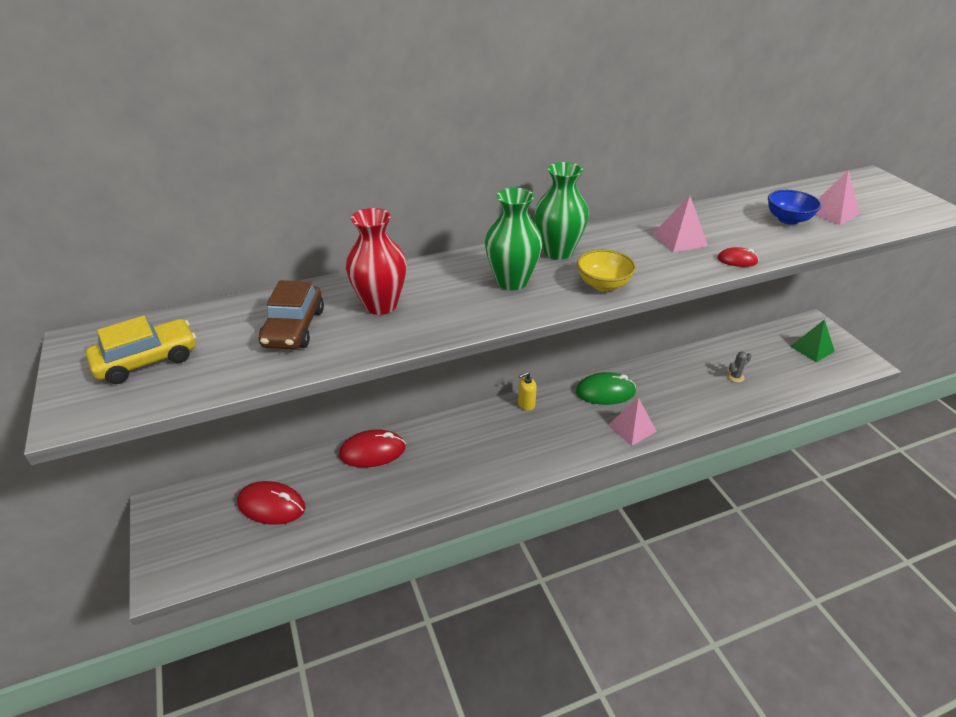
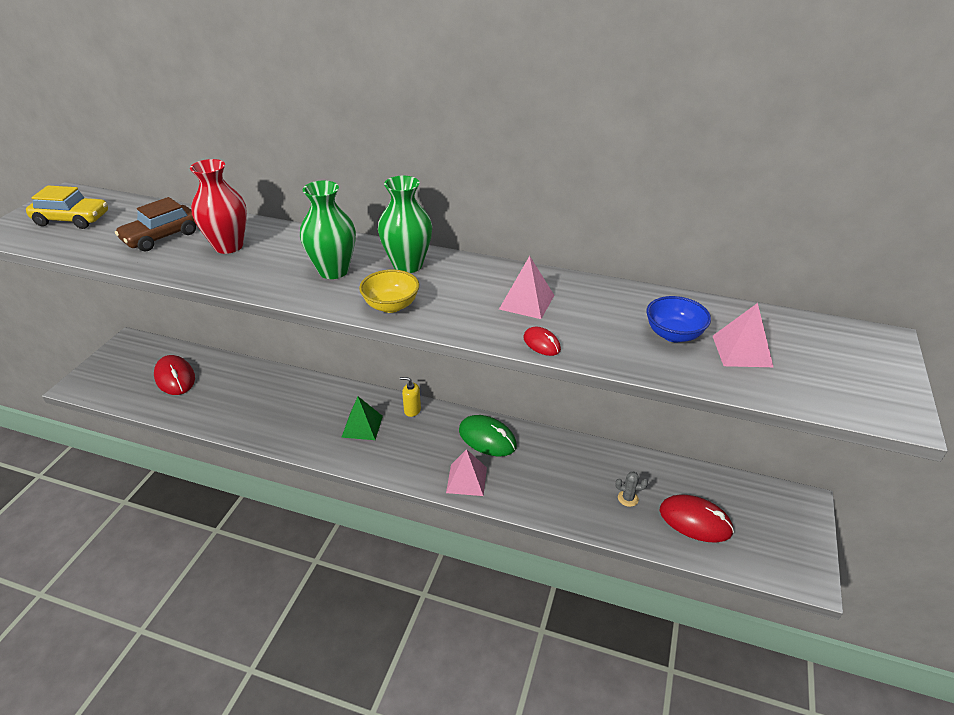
camera: 40 degrees right, 0 degrees up
(372, 452) = (269, 380): red mouse -> red mouse (695, 521)
(812, 348) = (759, 524): green pyramid -> green pyramid (362, 426)

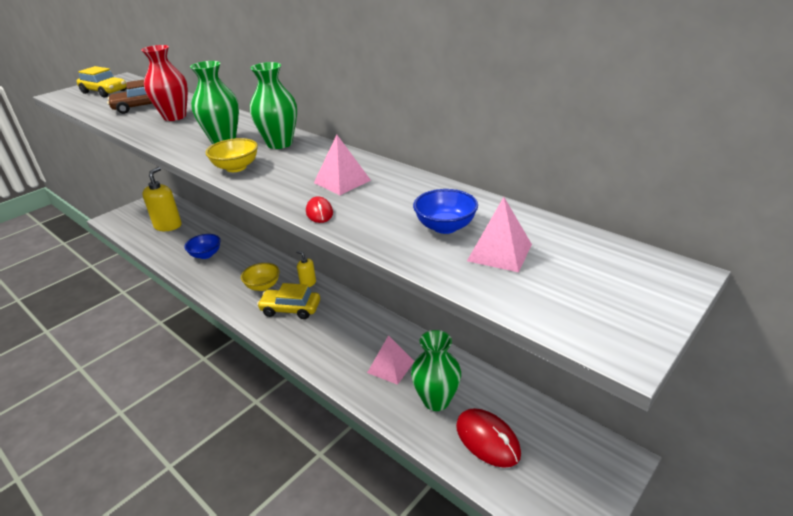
camera: 25 degrees right, 5 degrees down
(175, 378) = (168, 226): red mouse -> yellow soap dispenser
(259, 404) = (206, 255): none -> blue bowl
(362, 426) = (263, 286): green pyramid -> yellow bowl
(415, 445) = (290, 309): none -> yellow car
(466, 480) = (310, 346): pink pyramid -> pink pyramid (390, 366)
(487, 438) = (350, 318): green mouse -> none
(628, 498) = (436, 400): grey cactus -> green vase

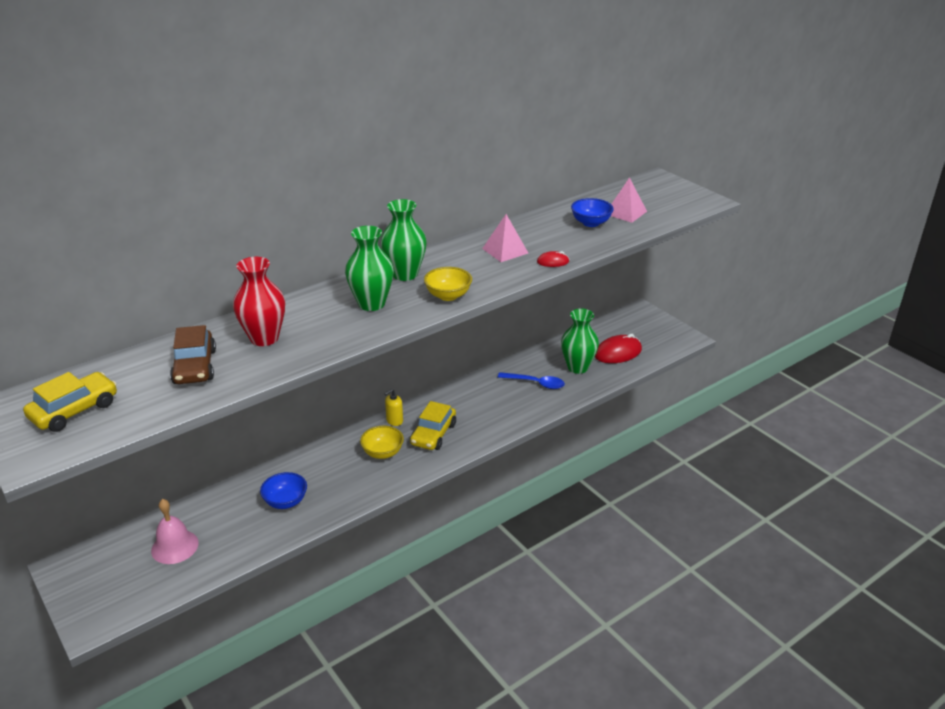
camera: 80 degrees left, 0 degrees up
(168, 226) = (175, 546): yellow soap dispenser -> pink bell
(390, 366) = (535, 383): pink pyramid -> blue spoon

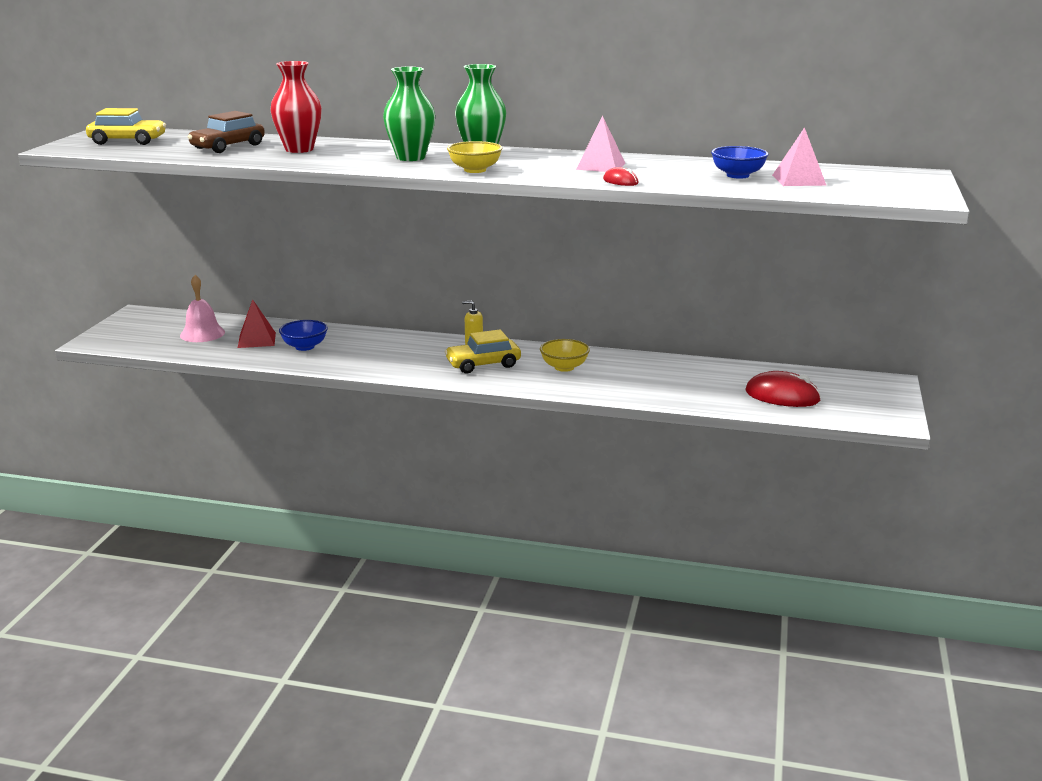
camera: 50 degrees right, 10 degrees down
(234, 521) = (257, 340): none -> red pyramid
(382, 453) = (423, 356): yellow bowl -> yellow bowl (564, 367)
(535, 383) = (644, 377): blue spoon -> none
(577, 367) = (712, 386): green vase -> none

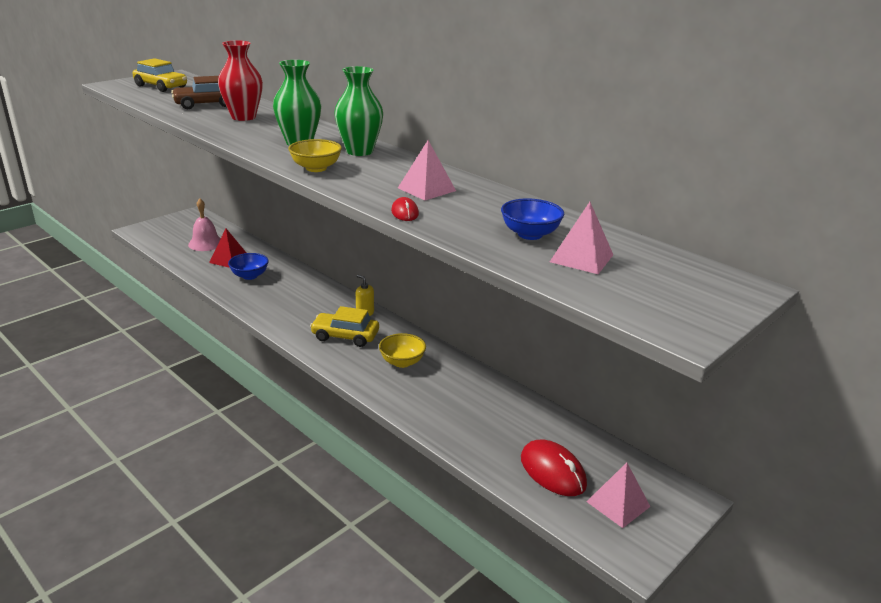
camera: 30 degrees right, 5 degrees up
(849, 399) = (618, 504): none -> pink pyramid

